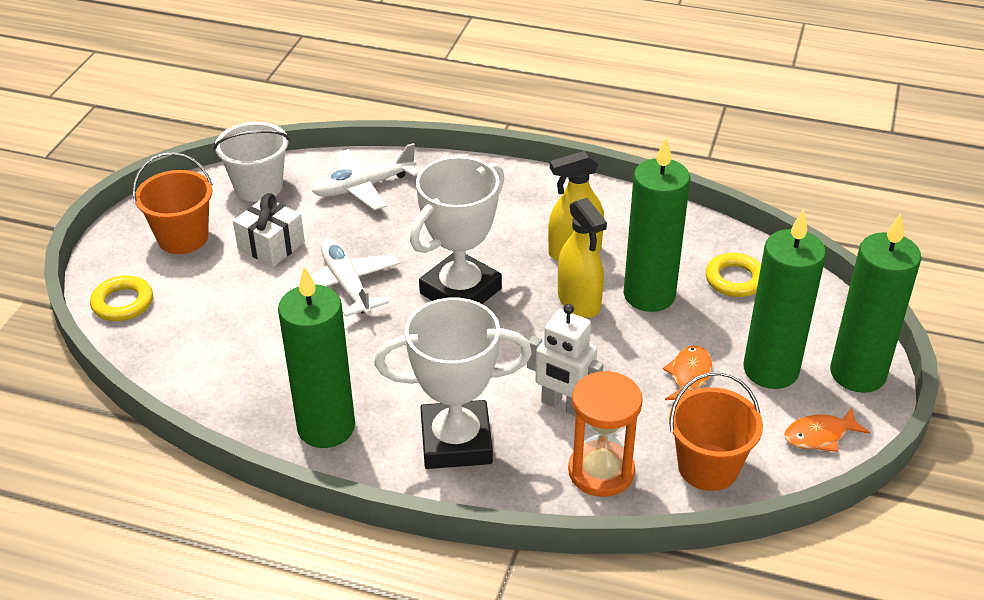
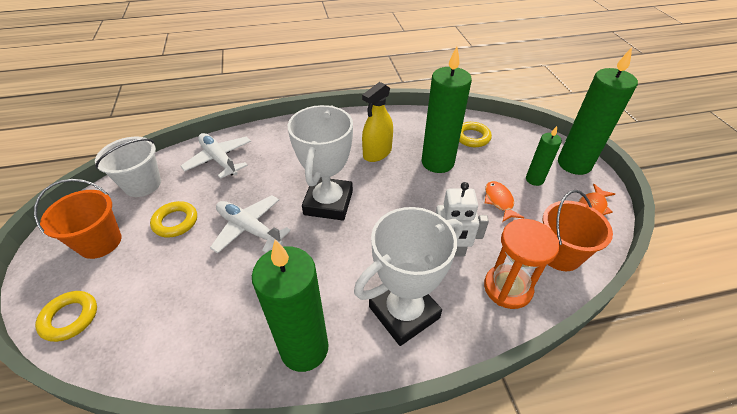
camera: 30 degrees left, 5 degrees up
(271, 245) = (175, 222): white gift -> yellow ring
(363, 187) = (219, 159): white plane -> white plane turned 105 degrees clockwise
(579, 301) = (403, 181): yellow spray bottle -> none
(770, 370) = (534, 179): green candle -> green candle, size x0.52

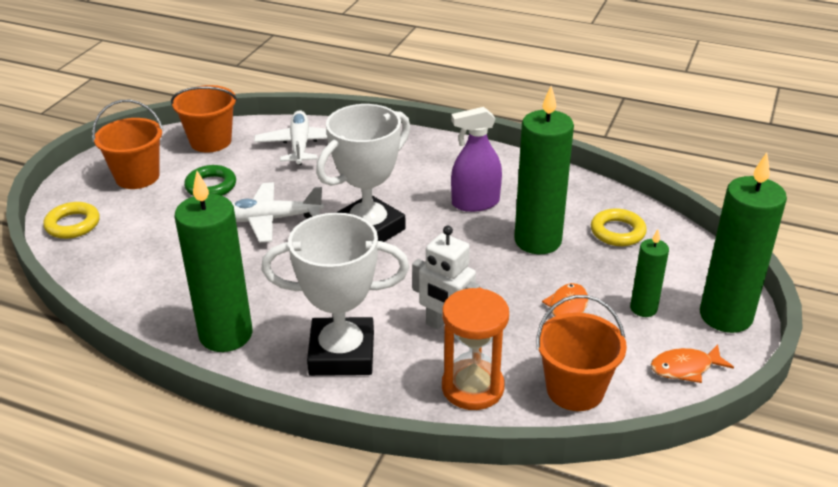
camera: 35 degrees right, 10 degrees down
(142, 184) = (210, 141): white bucket -> orange bucket
(175, 222) = (211, 186): yellow ring -> green ring
(249, 229) = (269, 220): white plane -> white plane turned 75 degrees counterclockwise
(377, 153) = (475, 203): yellow spray bottle -> purple spray bottle

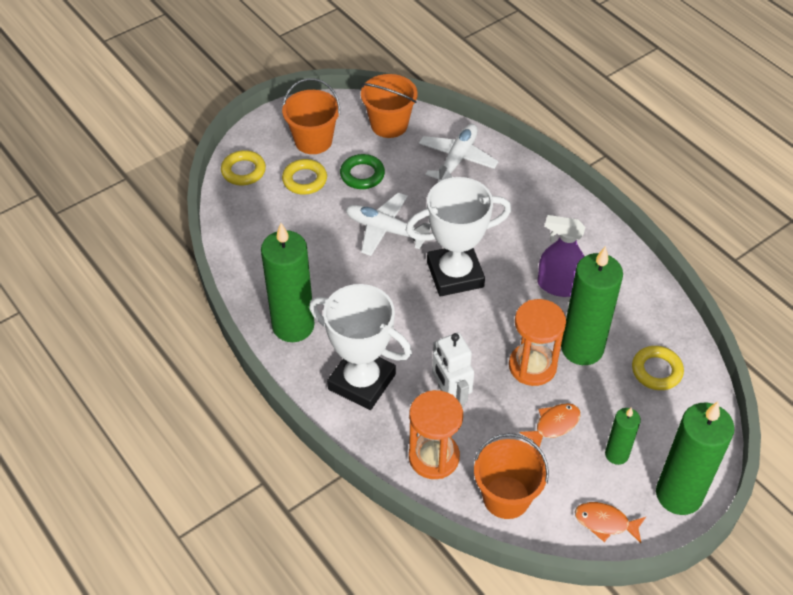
camera: 30 degrees right, 15 degrees up
(150, 209) = (304, 180): none -> yellow ring
(504, 272) = (532, 366): none -> orange hourglass

